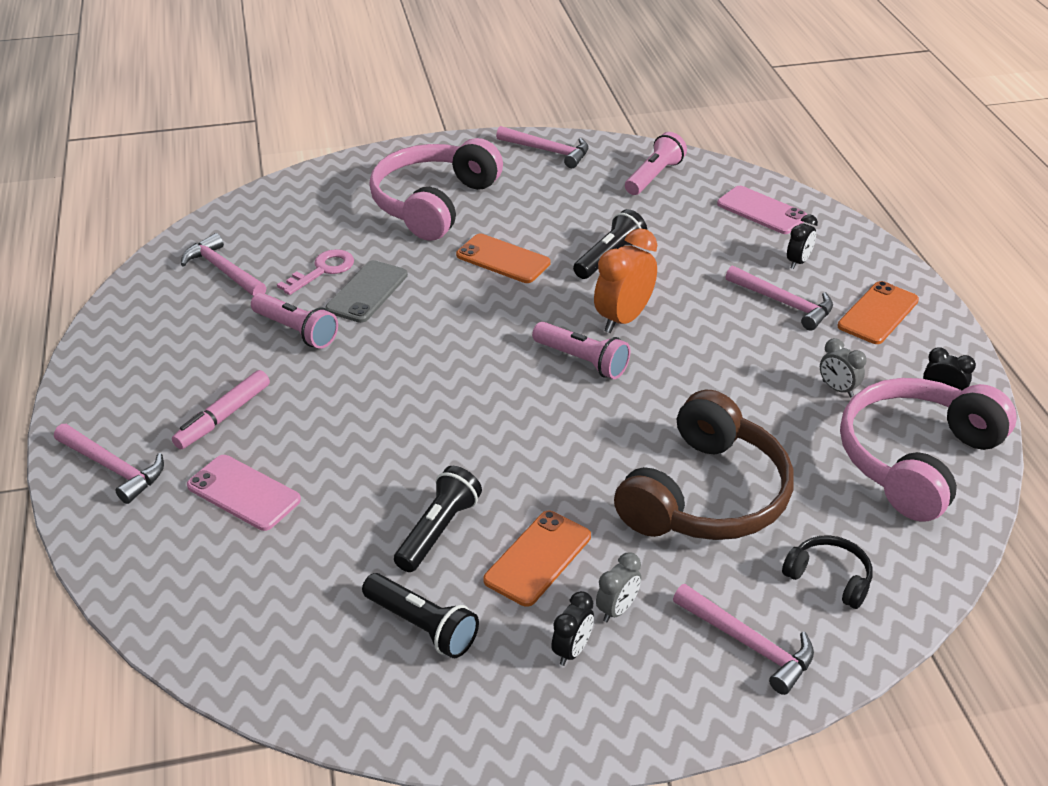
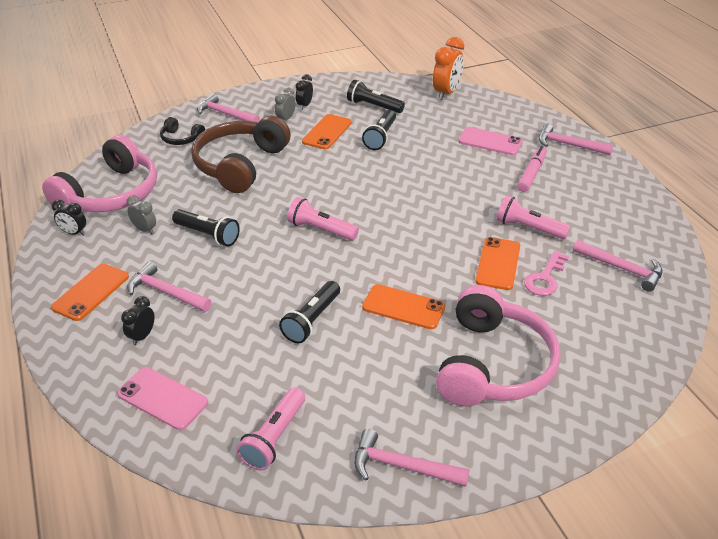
camera: 170 degrees right, 0 degrees up
(367, 292) = (498, 264): grey phone -> orange phone
(623, 319) = (295, 264): orange clock -> orange clock (446, 93)
(743, 371) = (208, 235): none -> black flashlight

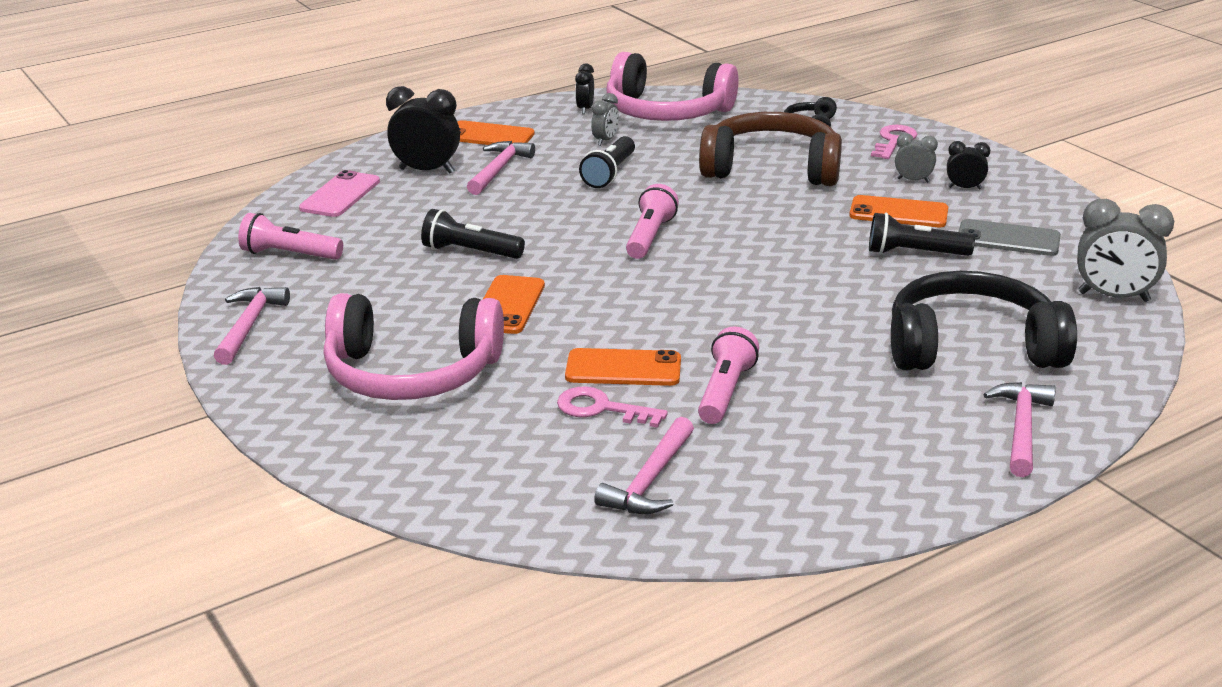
camera: 80 degrees right, 10 degrees down
(142, 336) = (427, 171): black clock -> black clock, size x1.81
(225, 114) = (894, 141): pink hammer -> pink key
(373, 106) = (1008, 239): black flashlight -> grey phone
(446, 93) = (1113, 297): orange clock -> grey clock
(490, 142) = (971, 347): pink phone -> black headphones
(531, 173) = (892, 391): pink marker -> none

